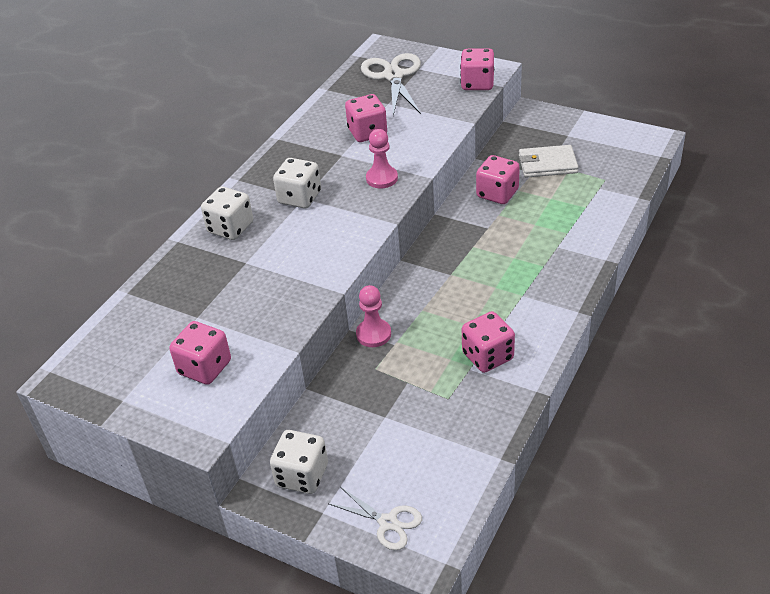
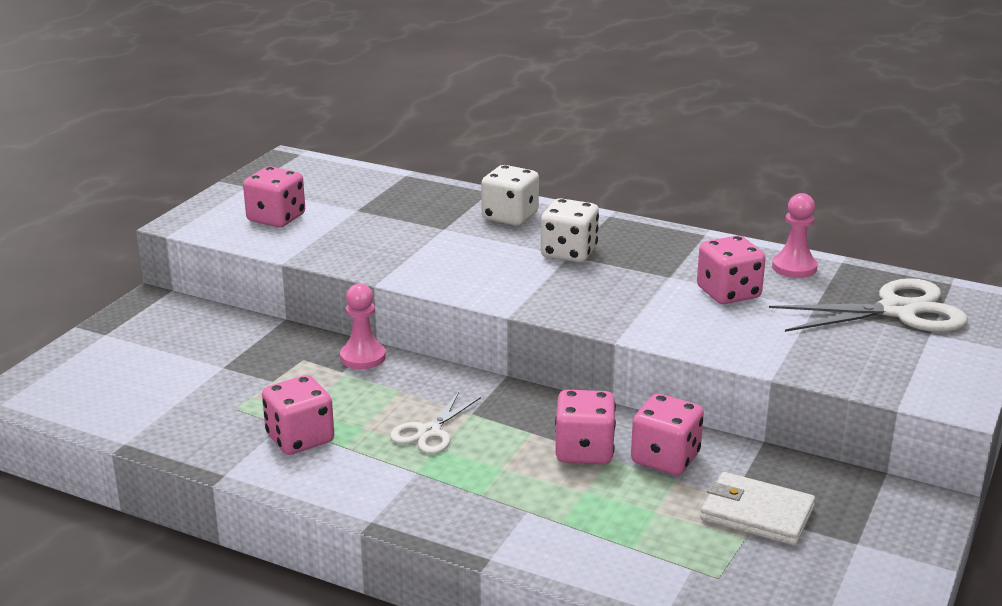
camera: 85 degrees right, 15 degrees down
(302, 475) = (159, 321): white dice -> none
(382, 178) = (612, 305): pink pawn -> pink pawn (794, 267)
(388, 523) = (70, 370): white scissors -> white scissors (429, 432)
(477, 84) = (897, 384): pink dice -> pink dice (584, 451)
(547, 164) = (756, 513): white wallet -> white wallet turned 60 degrees counterclockwise

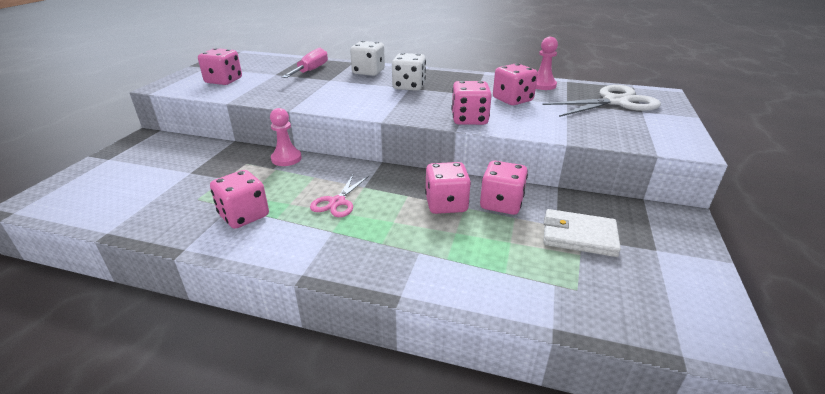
camera: 10 degrees left, 5 degrees up
(415, 206) = (311, 71): none -> pink screwdriver
(429, 432) = (337, 202): white scissors -> pink scissors
(643, 324) = (469, 119): none -> pink dice

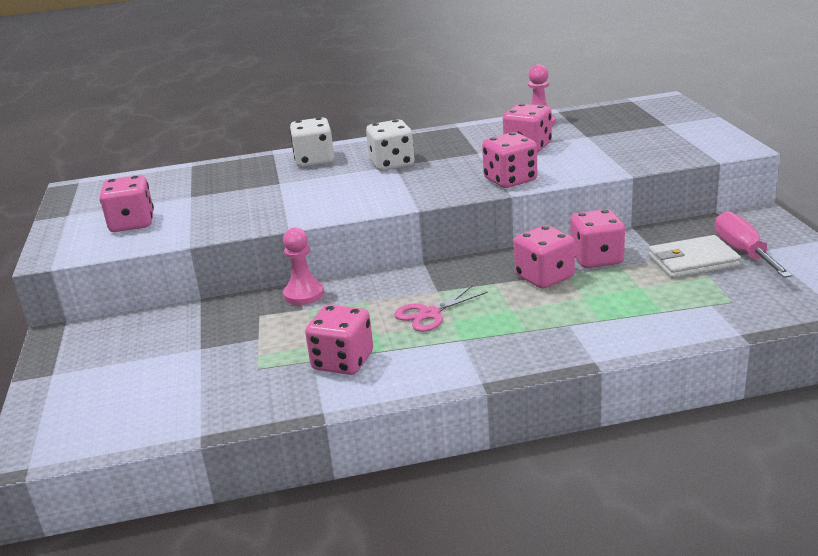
camera: 25 degrees left, 5 degrees down
(311, 71) = (234, 179): pink screwdriver -> pink screwdriver (743, 252)
(337, 202) = (429, 314): pink scissors -> pink scissors turned 60 degrees clockwise
(615, 102) = (631, 121): white scissors -> none

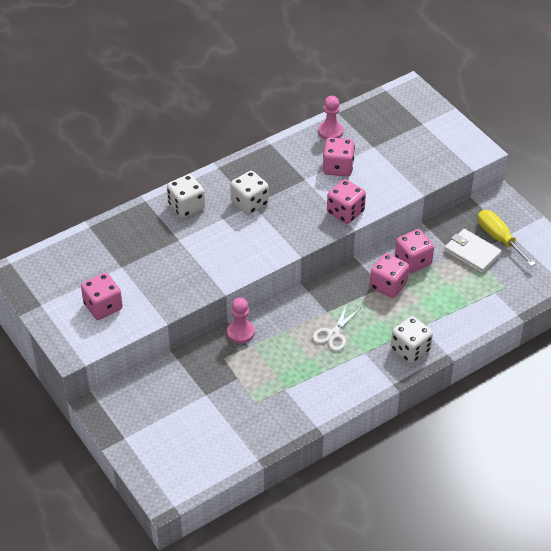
camera: 25 degrees left, 20 degrees up
(343, 361) = (304, 386): pink dice -> none
(429, 314) = (333, 334): pink scissors -> white scissors
(535, 347) = (410, 350): none -> white dice
(693, 261) = (472, 253): white wallet -> white wallet turned 75 degrees clockwise
(743, 252) = (499, 238): pink screwdriver -> yellow screwdriver

